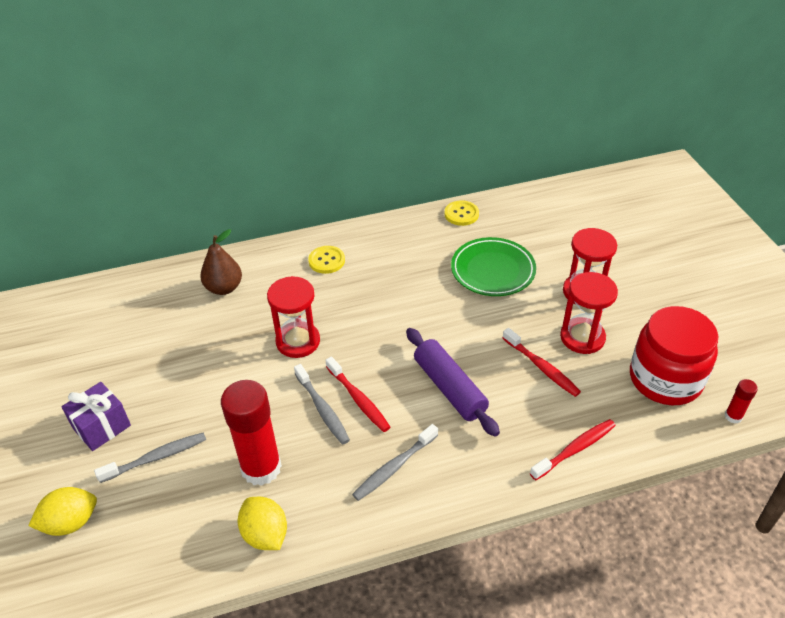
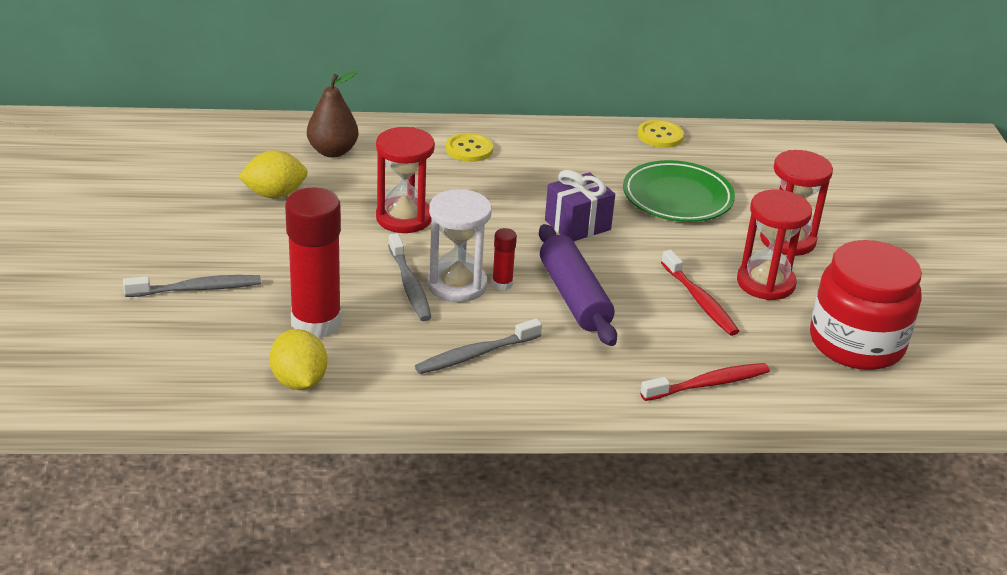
camera: 10 degrees right, 10 degrees down
(71, 522) = (81, 325): yellow lemon -> yellow lemon (274, 194)
(102, 427) = (144, 249): purple gift -> purple gift (577, 225)
(358, 399) = (457, 285): red toothbrush -> white hourglass
(733, 416) = (929, 395): red glue stick -> red glue stick (502, 284)

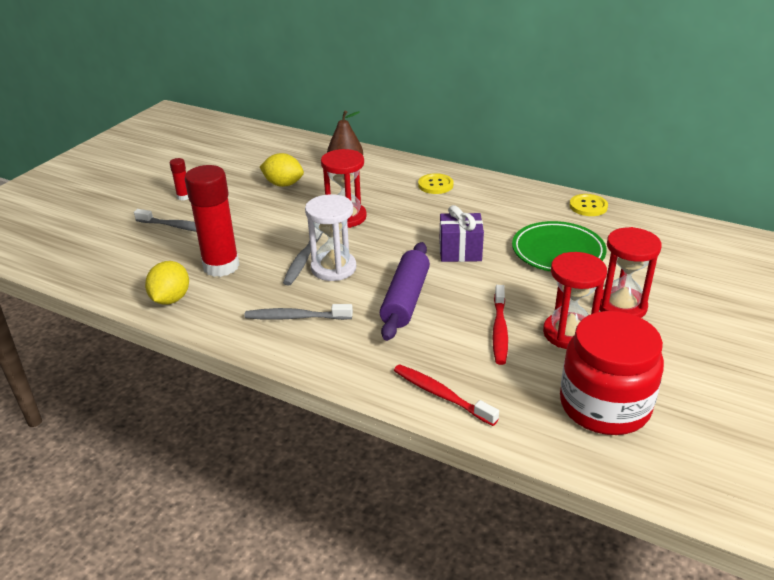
camera: 35 degrees right, 0 degrees up
(502, 284) = (364, 276): red glue stick -> red glue stick (184, 197)
(708, 384) = (441, 395): red toothbrush -> red toothbrush turned 150 degrees counterclockwise

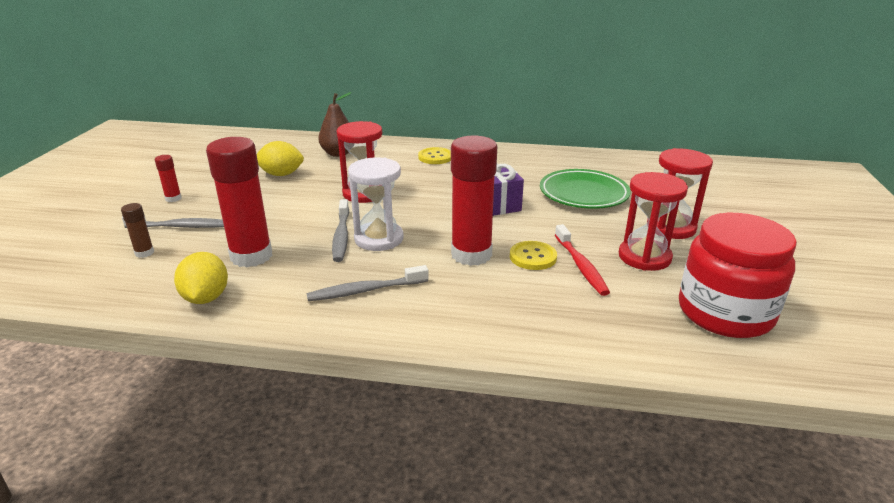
camera: 20 degrees left, 5 degrees down
(142, 248) = (144, 253): none -> brown glue stick
(405, 299) = (471, 254): purple rolling pin -> red glue stick
(441, 395) = (568, 335): red toothbrush -> none
(588, 206) = (582, 157): yellow button -> yellow button (533, 257)

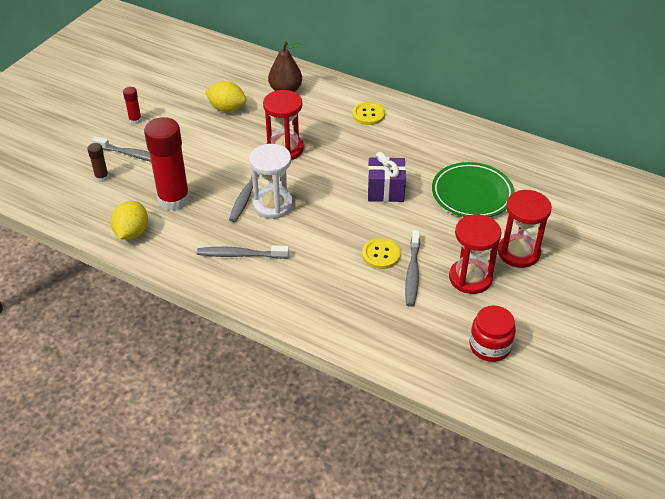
camera: 20 degrees right, 15 degrees up
(471, 254) = (335, 240): red glue stick -> none
(580, 266) = (412, 273): red toothbrush -> grey toothbrush
(725, 312) = (490, 346): red jar -> red jar, size x0.58

